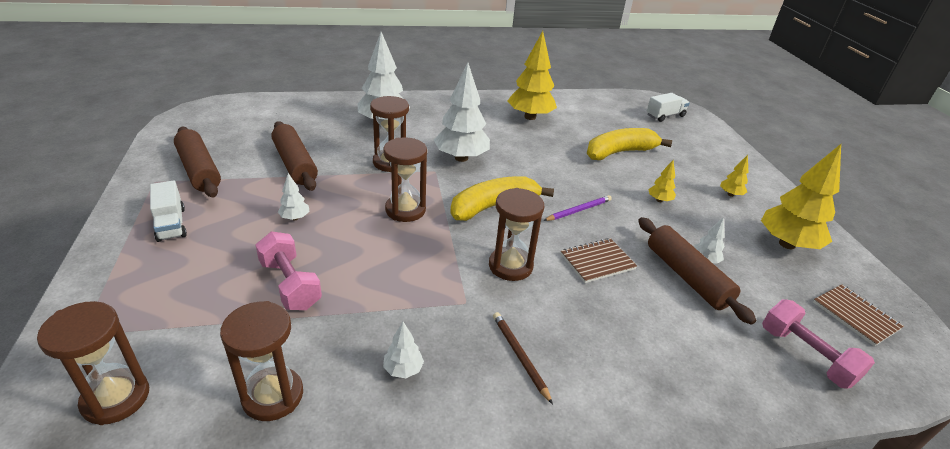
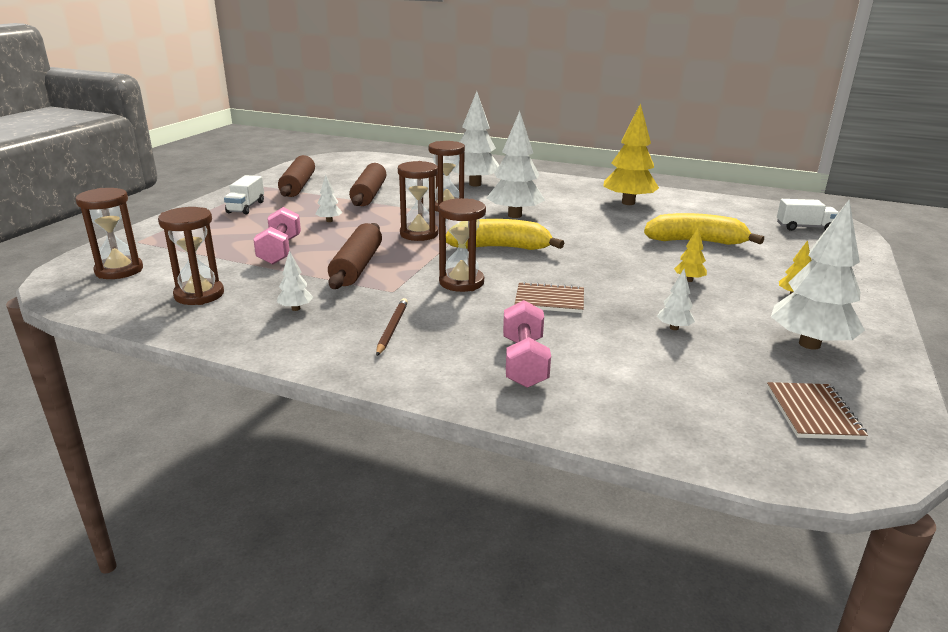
camera: 35 degrees right, 10 degrees down
(578, 210) = (582, 267): purple pencil -> none
(686, 276) = (633, 332): brown rolling pin -> brown rolling pin (357, 266)
(786, 244) = (809, 344): yellow tree -> white tree
(806, 356) = (688, 415): pink dumbbell -> pink dumbbell (524, 362)

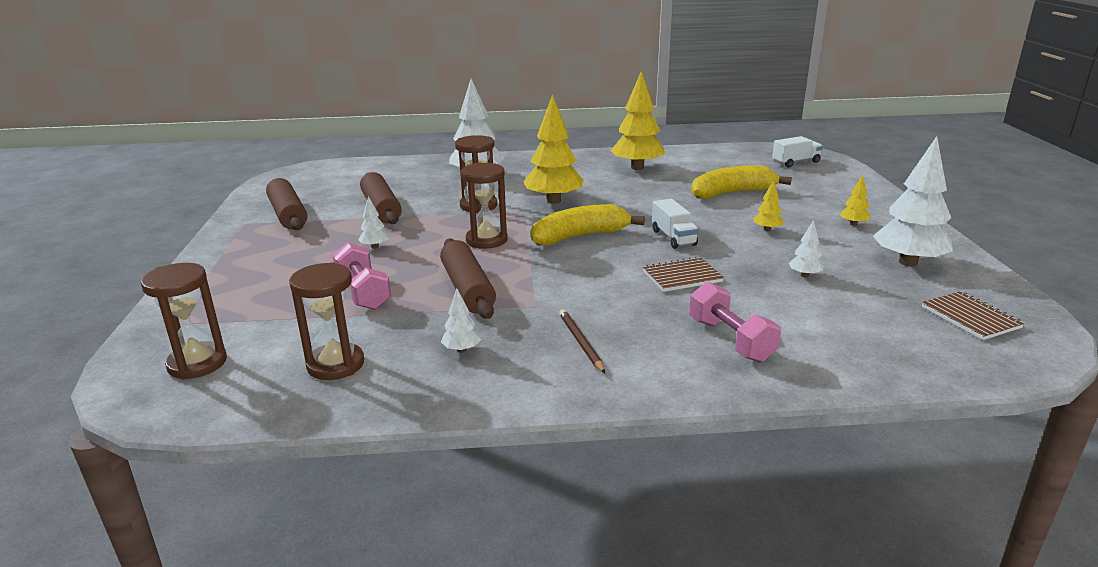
camera: 25 degrees left, 0 degrees up
(246, 207) = (257, 252): white truck -> white truck (673, 238)
(461, 282) = (587, 280): brown hourglass -> none
(514, 215) = (554, 201): white tree -> yellow tree

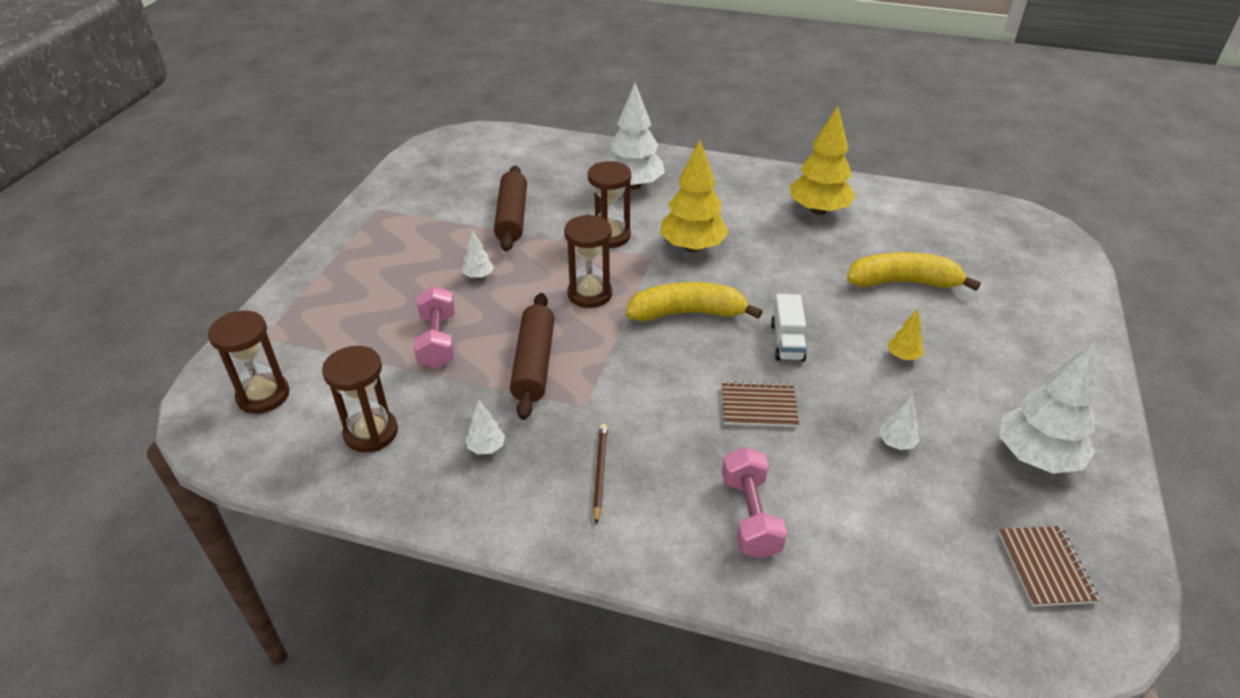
camera: 20 degrees right, 15 degrees up
(288, 215) = (421, 205): brown rolling pin -> none
(795, 162) = (1020, 244): white truck -> none
(853, 224) = (1015, 374): yellow tree -> none

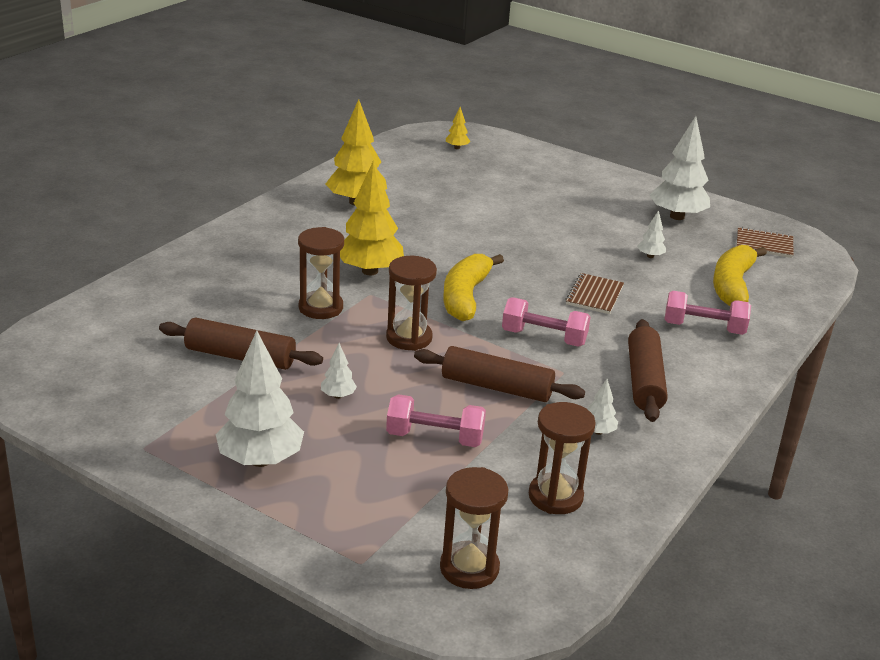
camera: 75 degrees left, 10 degrees down
(599, 473) = (644, 380): brown pencil -> brown rolling pin
(633, 185) = (238, 275): white tree -> white tree (260, 460)
(642, 381) = (544, 338): none -> pink dumbbell
(787, 342) = (525, 264): white truck -> none
(903, 282) = (478, 200): yellow banana -> yellow banana (732, 285)
(903, 356) = (563, 226): yellow tree -> yellow tree (457, 148)

